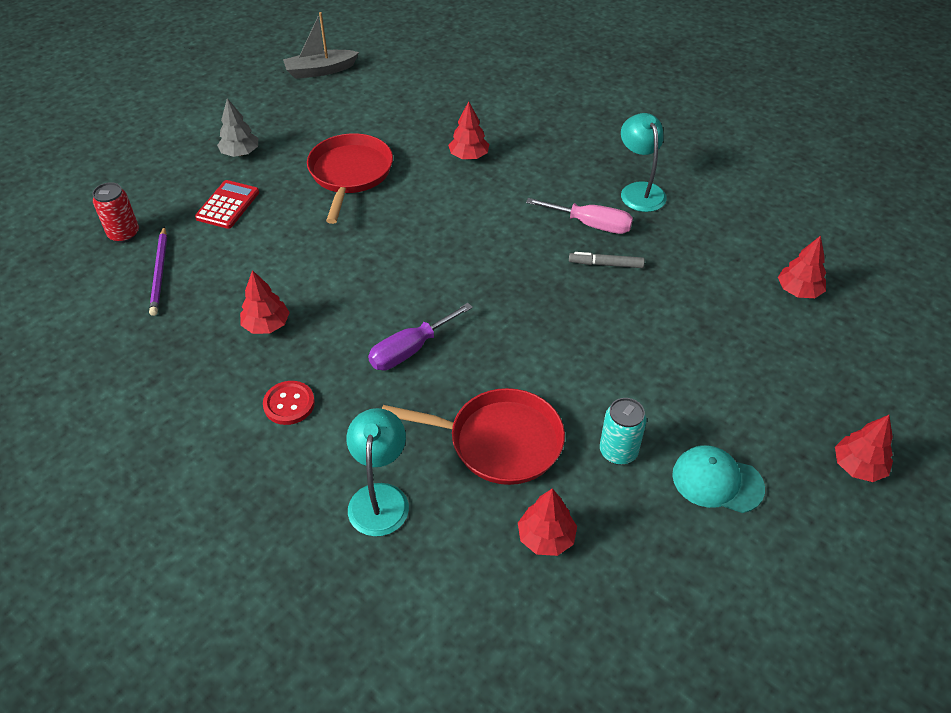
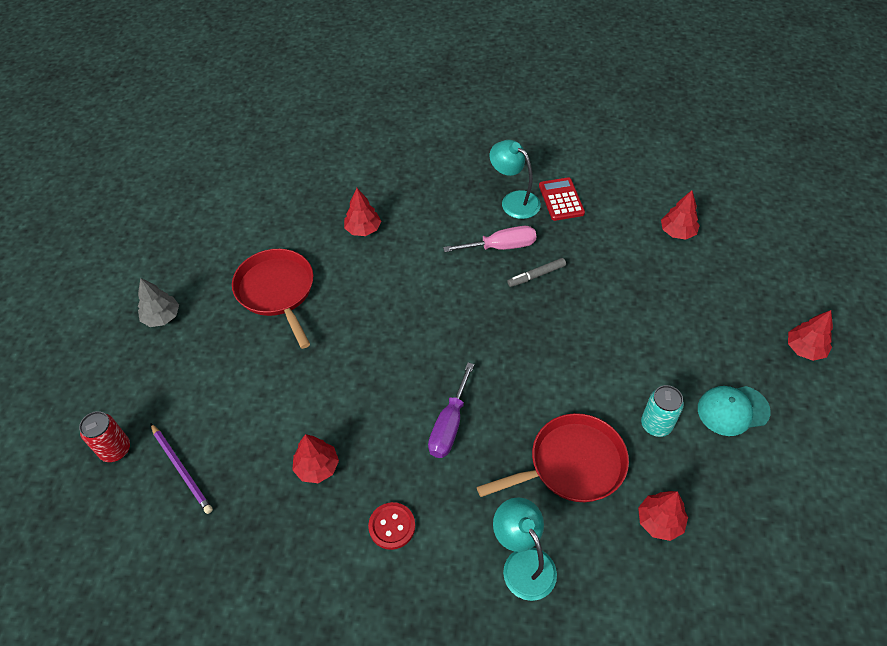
camera: 30 degrees left, 5 degrees up
(228, 205) = (191, 373): red calculator -> red calculator (561, 199)
(320, 71) = (171, 203): grey boat -> none

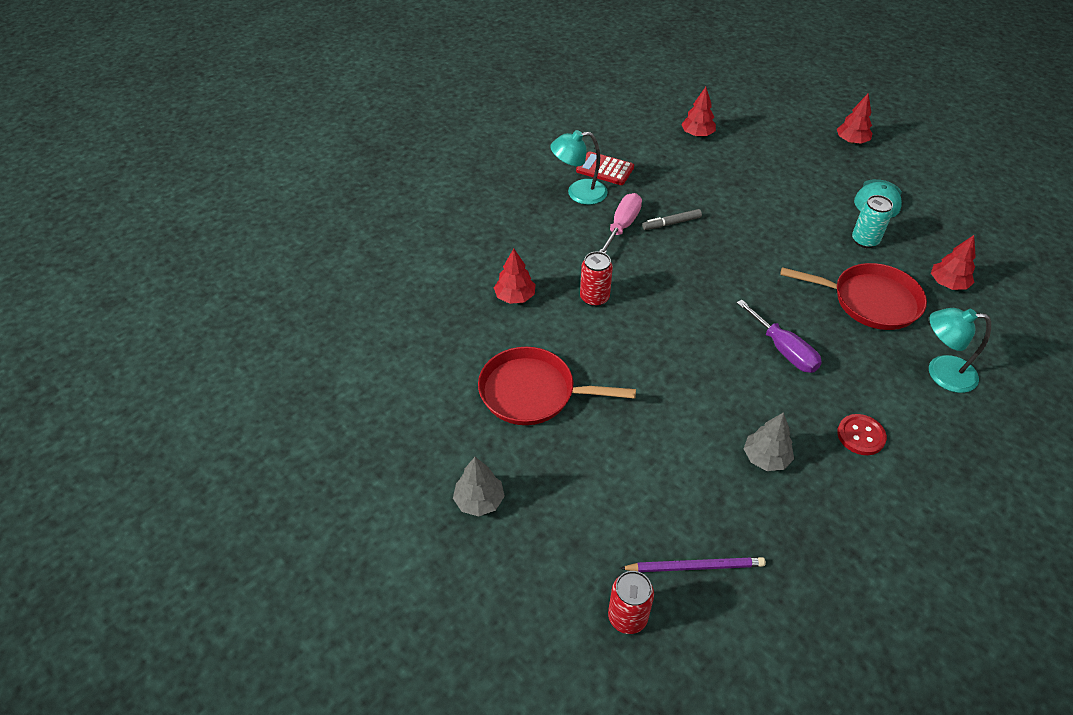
camera: 55 degrees left, 5 degrees down
(317, 467) = (766, 458): red tree -> grey tree
(402, 274) = (594, 298): none -> red can
(537, 275) = (672, 223): grey marker -> grey marker turned 60 degrees clockwise
(571, 464) = (870, 301): red pan -> red pan turned 90 degrees clockwise

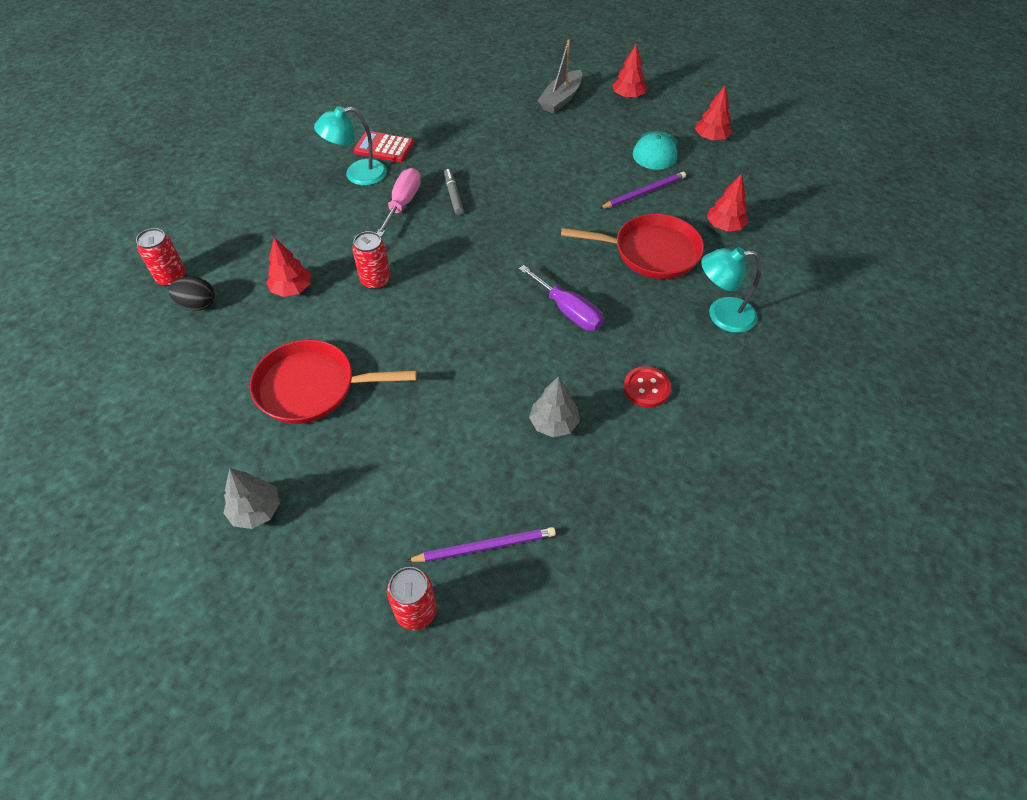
camera: 10 degrees left, 5 degrees up
(403, 273) = (171, 277): none -> red can
(427, 301) = (198, 304): none -> black egg
(672, 223) = (453, 195): grey marker -> grey marker turned 105 degrees clockwise
(697, 134) = (477, 103): red tree -> red tree (711, 138)
(782, 138) = (561, 99): none -> grey boat
(865, 240) = (644, 193): turquoise can -> purple pencil

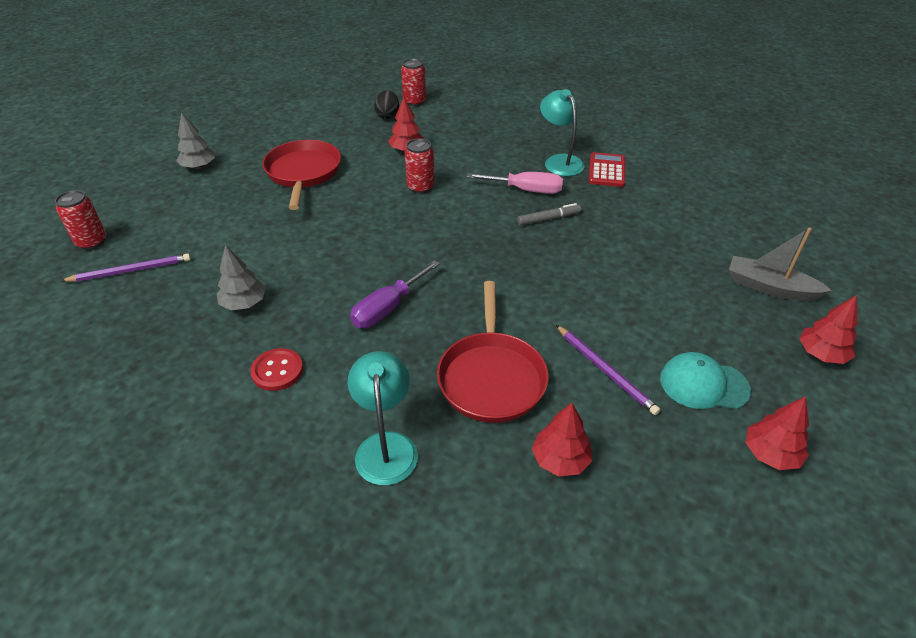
camera: 85 degrees right, 10 degrees down
(485, 547) = (131, 270): purple pencil -> purple pencil turned 90 degrees counterclockwise

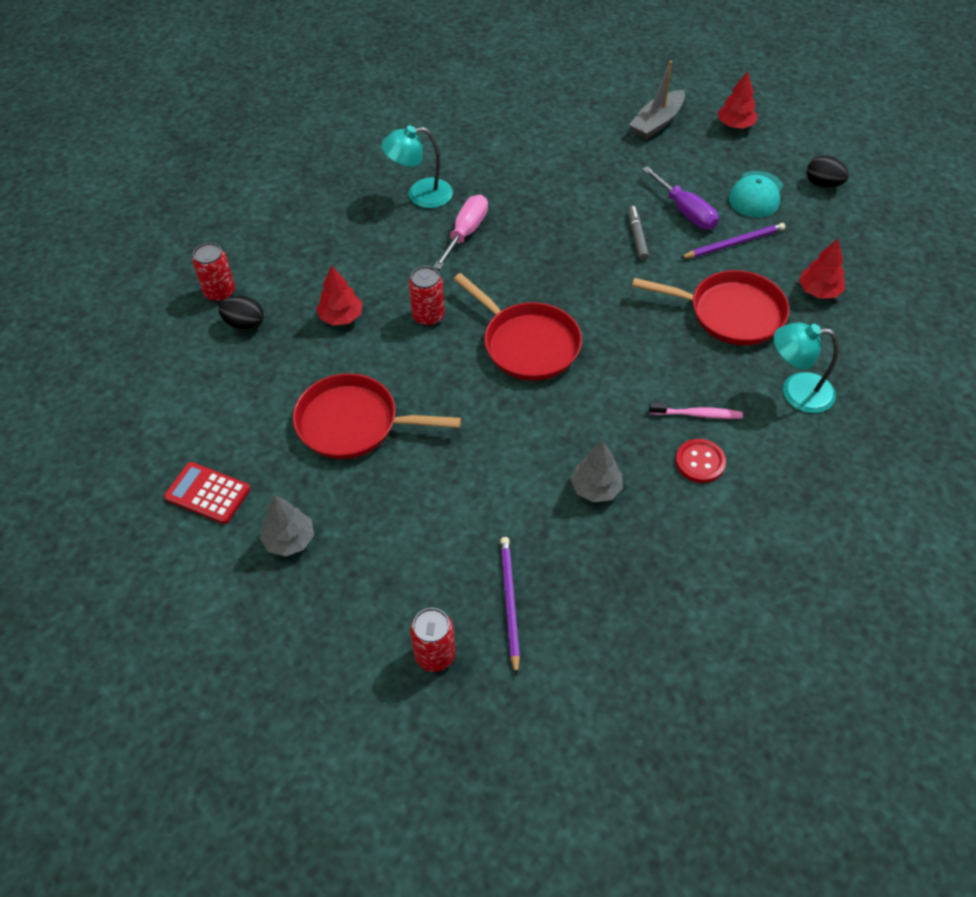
camera: 75 degrees left, 10 degrees up
(339, 363) = (697, 414): none -> pink toothbrush
(388, 308) = (629, 370): purple screwdriver -> purple screwdriver (685, 212)
(405, 242) = (527, 344): none -> red pan
(548, 219) = (521, 228): grey marker -> grey marker (637, 236)
(606, 170) = (452, 165): red calculator -> red calculator (207, 493)
(770, 454) = (823, 184): red tree -> black egg

